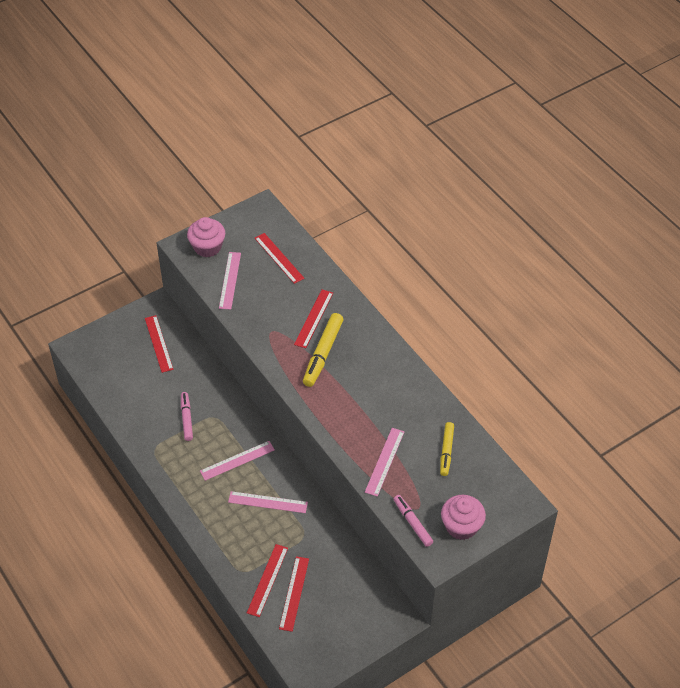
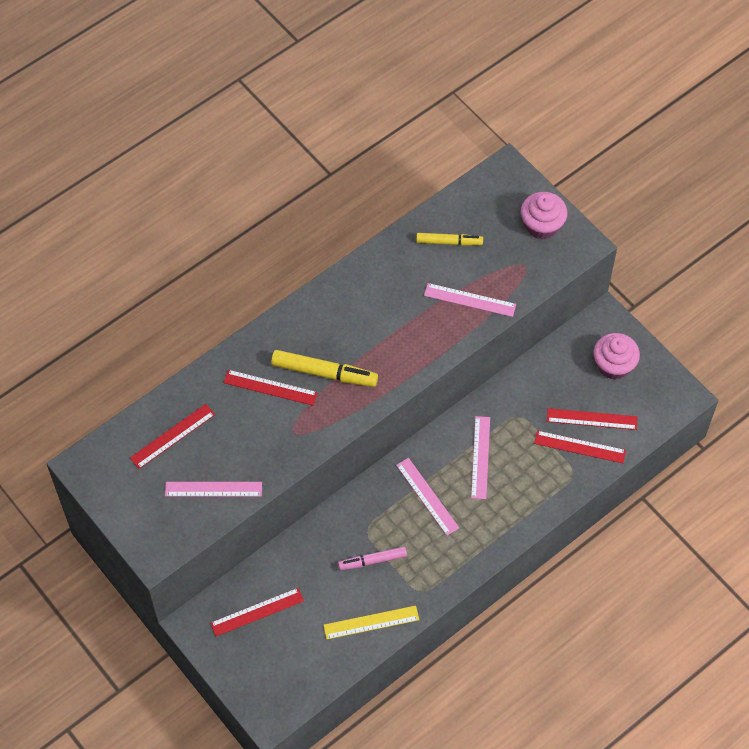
camera: 95 degrees left, 10 degrees up
(135, 414) = (371, 622): none -> yellow ruler
(207, 247) = (157, 523): pink cupcake -> pink cupcake (613, 365)
(412, 523) = (544, 270): pink marker -> none

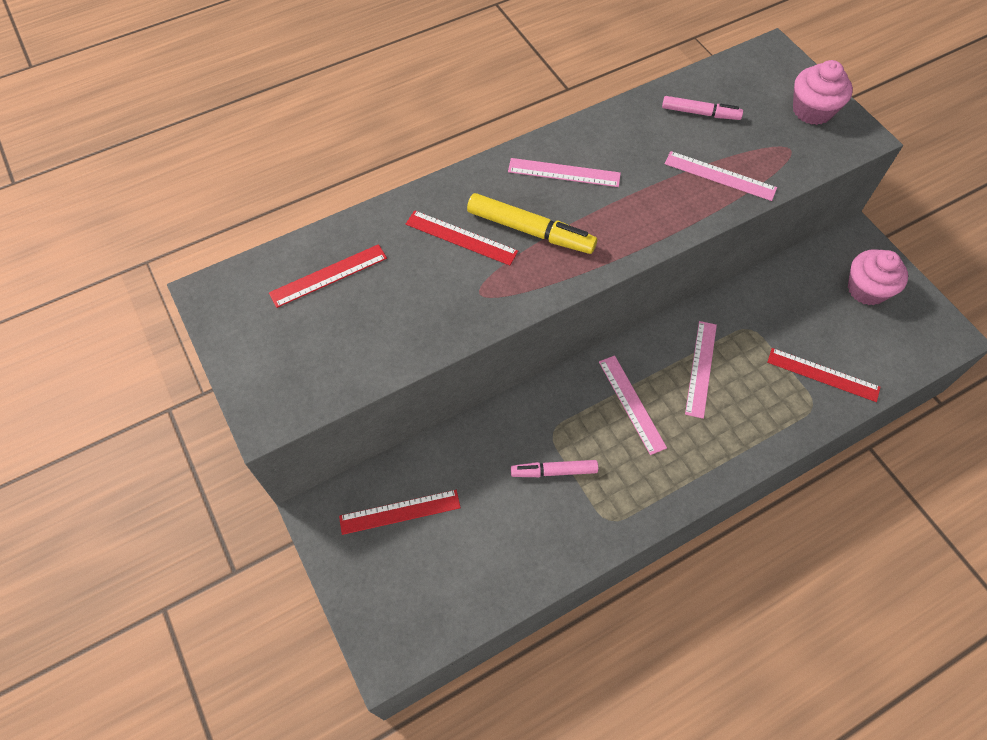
camera: 10 degrees right, 0 degrees up
(213, 489) = (363, 346): pink ruler -> pink ruler (564, 173)
(371, 622) = (540, 550): yellow ruler -> none
(449, 242) = (700, 113): yellow marker -> pink marker
(592, 419) = (839, 345): red ruler -> none

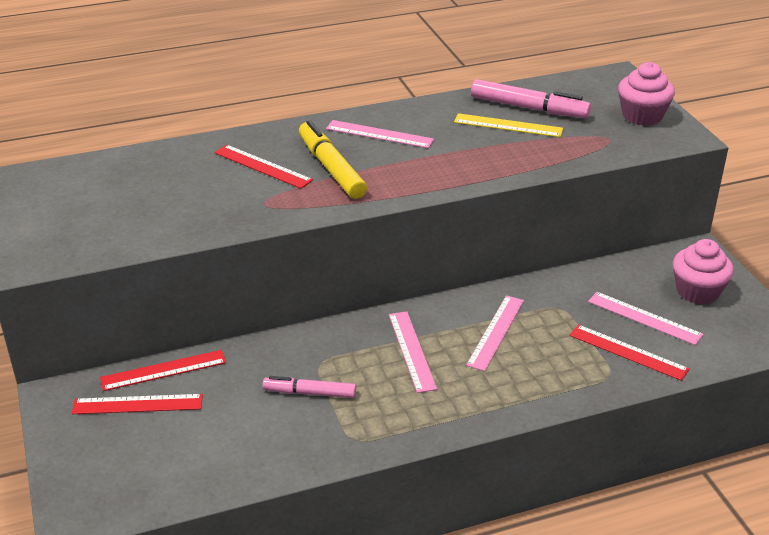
camera: 10 degrees right, 25 degrees down
(328, 275) = (128, 178): red ruler -> red ruler (163, 370)
(530, 230) = (331, 168): yellow marker -> yellow marker turned 150 degrees counterclockwise
(687, 142) = (508, 125): none -> yellow ruler
(700, 113) = (529, 108): pink marker -> pink marker, size x1.55
(720, 176) = (532, 150): pink ruler -> pink ruler (644, 318)

